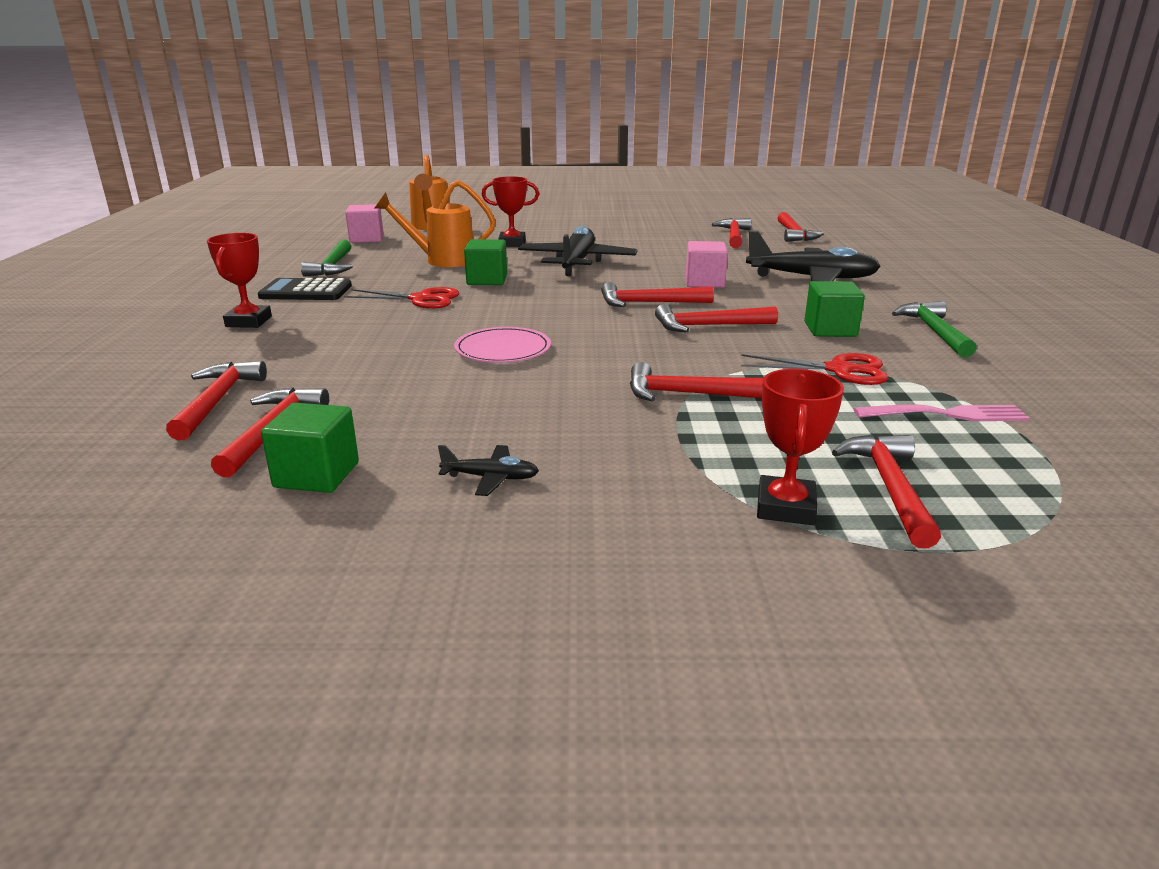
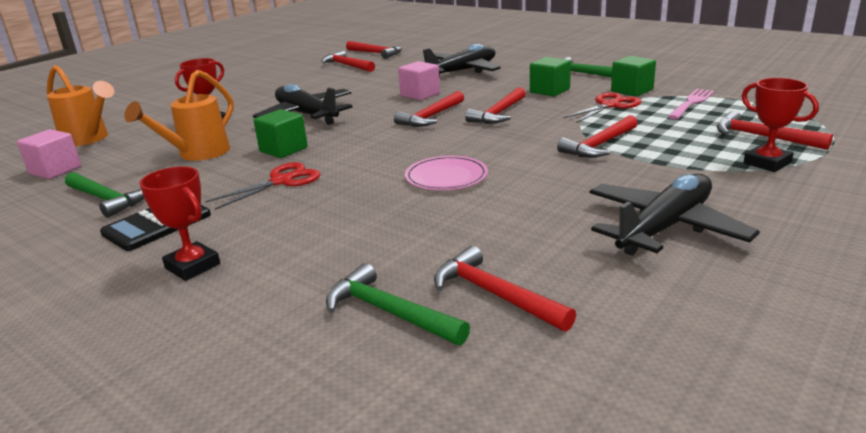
camera: 50 degrees left, 0 degrees up
(217, 401) = (389, 312): red hammer -> green hammer
(317, 475) = (602, 288): green cube -> green cube (632, 90)
(491, 478) = (665, 227): black plane -> black plane, size x2.29

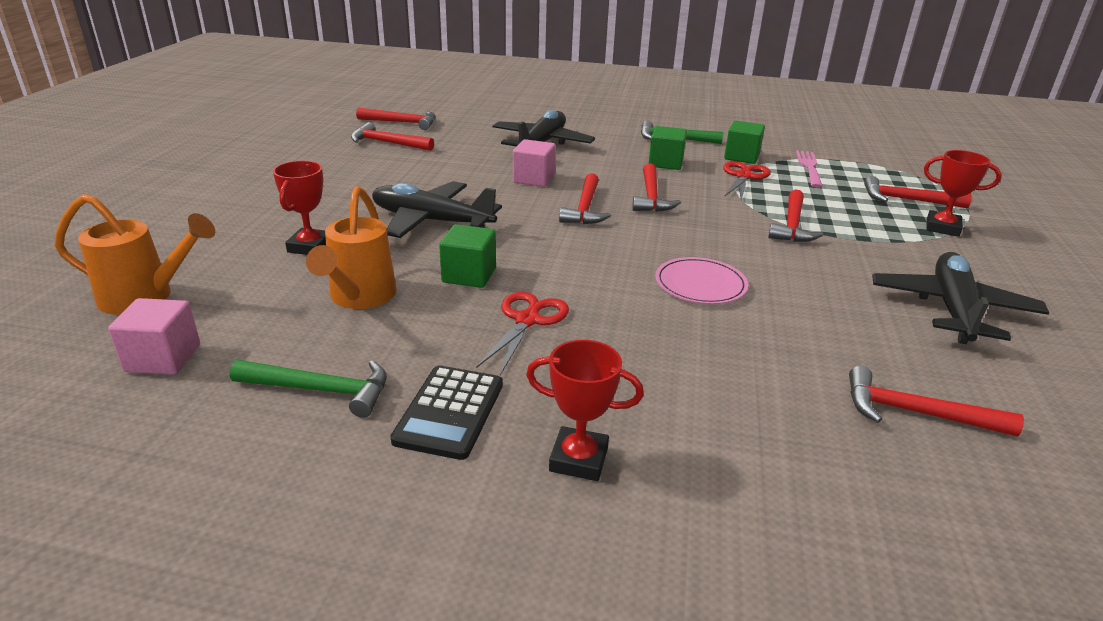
camera: 30 degrees left, 5 degrees up
(389, 312) = (855, 458): green hammer -> none

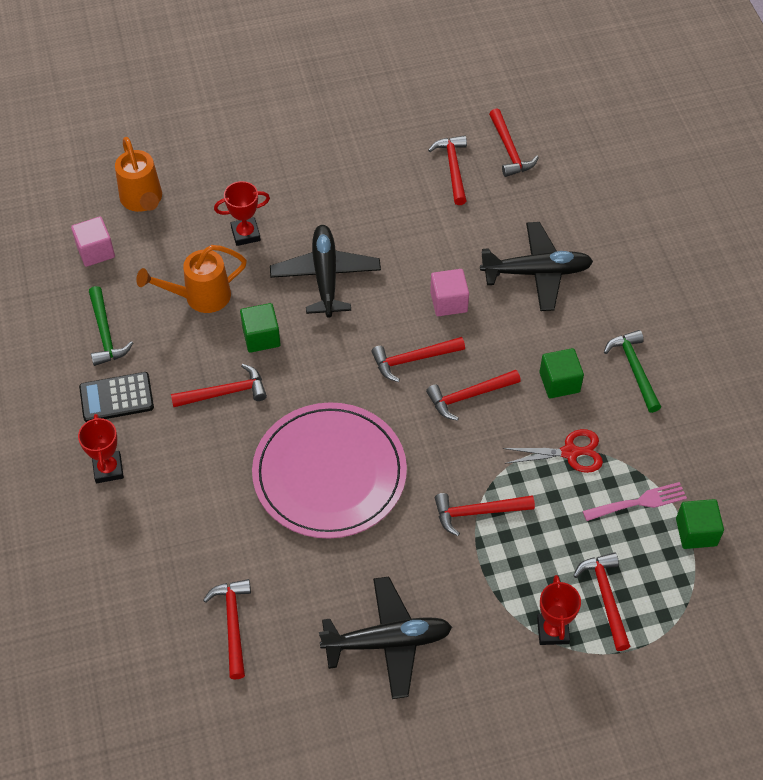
camera: 65 degrees right, 25 degrees up
(527, 319) = (225, 393): red scissors -> red hammer
(700, 284) = (329, 473): pink plate -> pink plate, size x2.14
(741, 157) = (625, 439): green cube -> green cube (696, 532)

